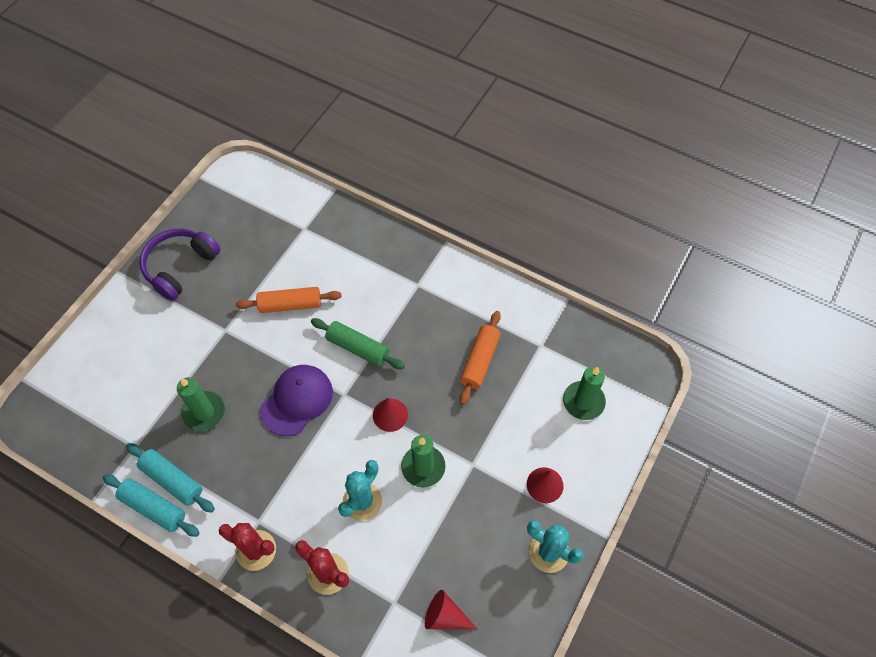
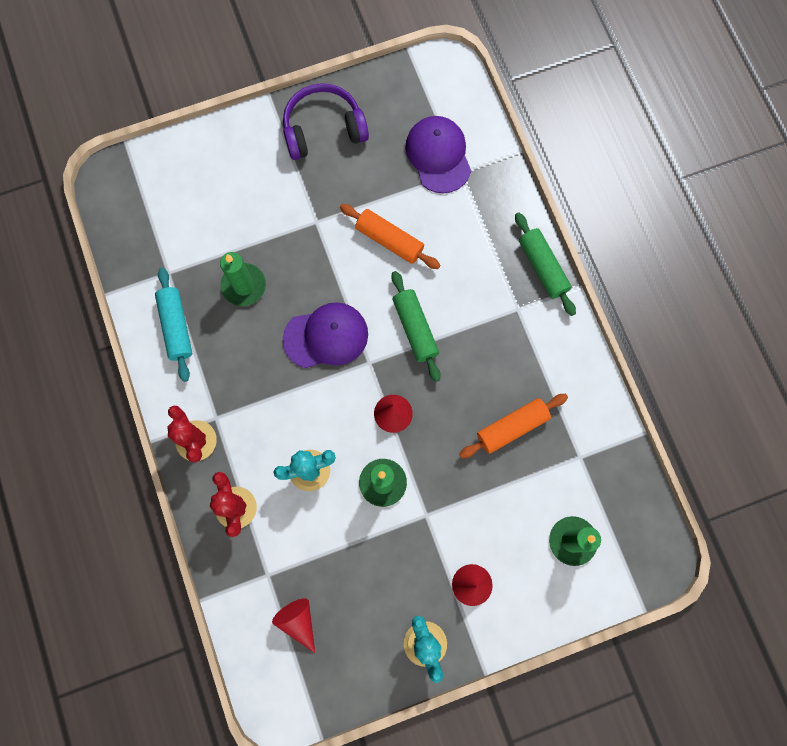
camera: 40 degrees right, 15 degrees up
(154, 508) = (146, 339): turquoise rolling pin -> none
(279, 228) = (438, 155): none -> purple cap
(411, 248) = (542, 267): none -> green rolling pin

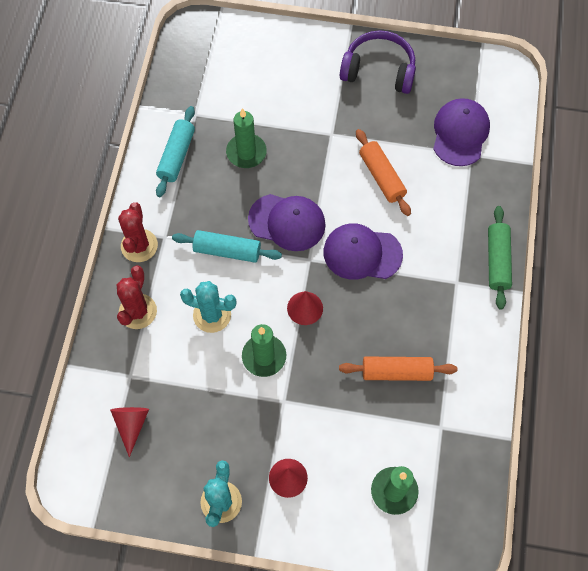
camera: 30 degrees right, 10 degrees down
(285, 397) = (227, 251): none -> turquoise rolling pin
(415, 329) = (362, 253): green rolling pin -> purple cap

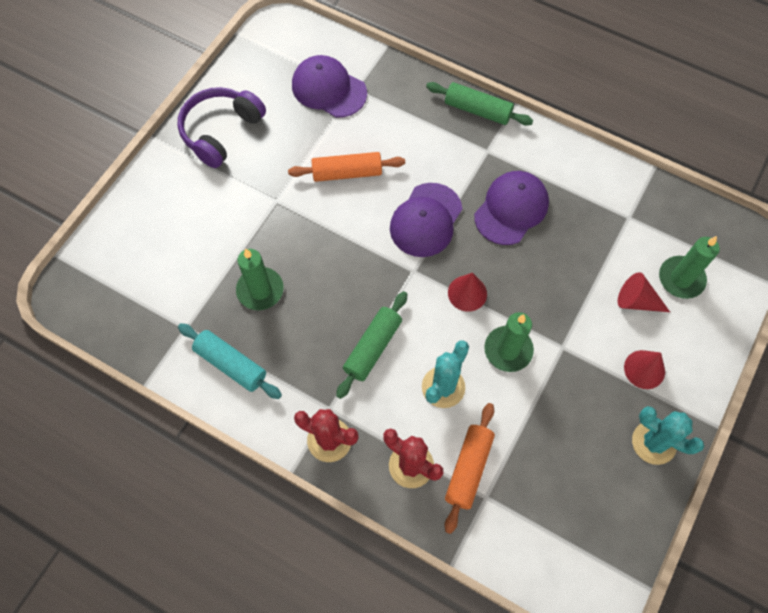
camera: 70 degrees left, 0 degrees up
(131, 425) = (544, 511): red cone -> red cone (637, 301)
(227, 251) = (372, 348): turquoise rolling pin -> green rolling pin
(287, 222) = (362, 277): purple cap -> purple cap (511, 209)
(396, 372) = (562, 234): orange rolling pin -> orange rolling pin (468, 469)

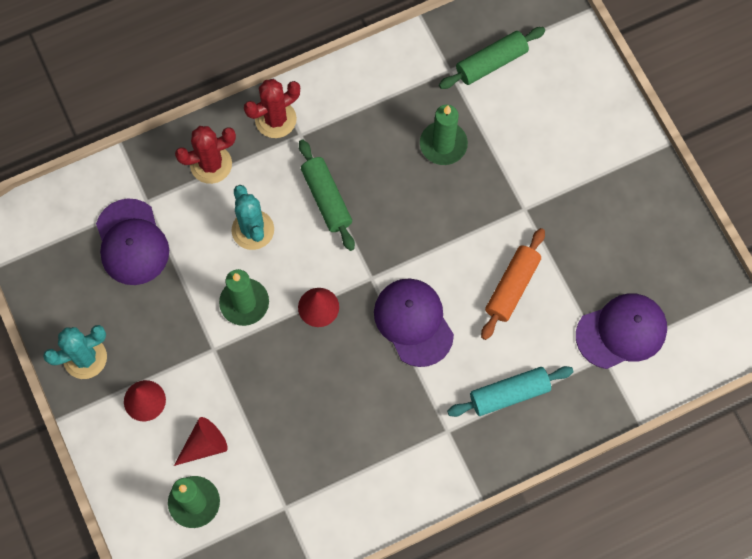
camera: 125 degrees right, 5 degrees up
(221, 131) = (635, 205): purple headphones -> none
(231, 364) = (392, 85): turquoise rolling pin -> turquoise rolling pin (509, 394)
(468, 469) = (176, 203): orange rolling pin -> none
(477, 110) = (500, 456): green rolling pin -> green rolling pin (491, 63)
(511, 209) = (370, 406): purple cap -> purple cap (132, 242)

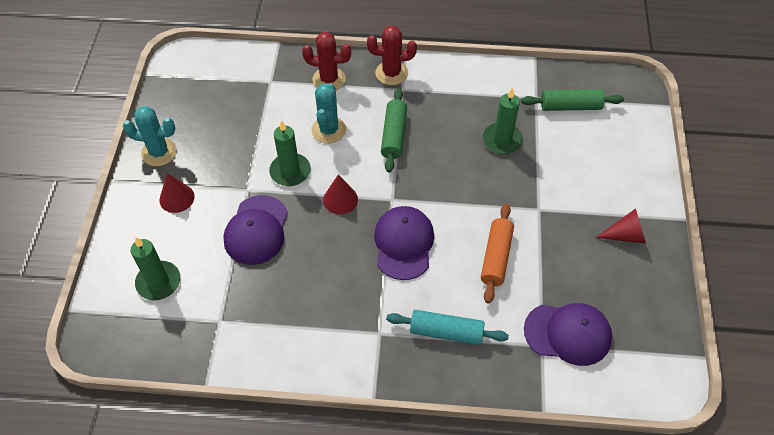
camera: 30 degrees right, 15 degrees down
(132, 242) = (242, 100): purple cap -> purple cap (256, 230)
(204, 445) = (194, 248): red cone -> red cone (625, 235)
(512, 287) = (496, 257): orange rolling pin -> orange rolling pin turned 45 degrees counterclockwise

